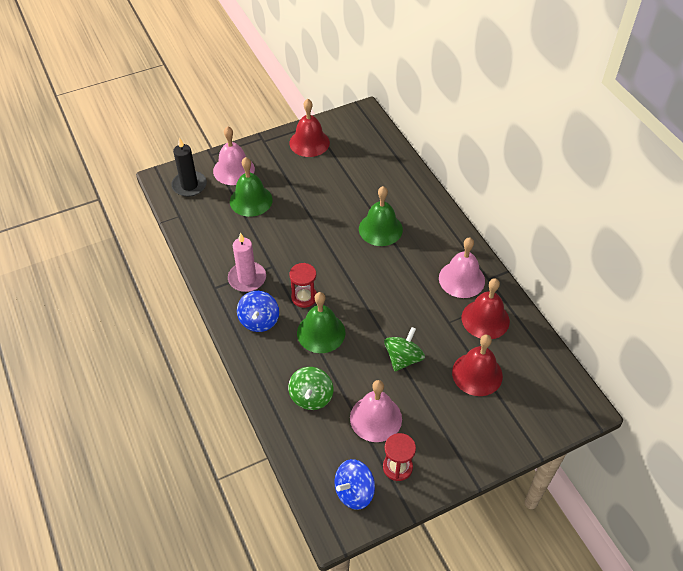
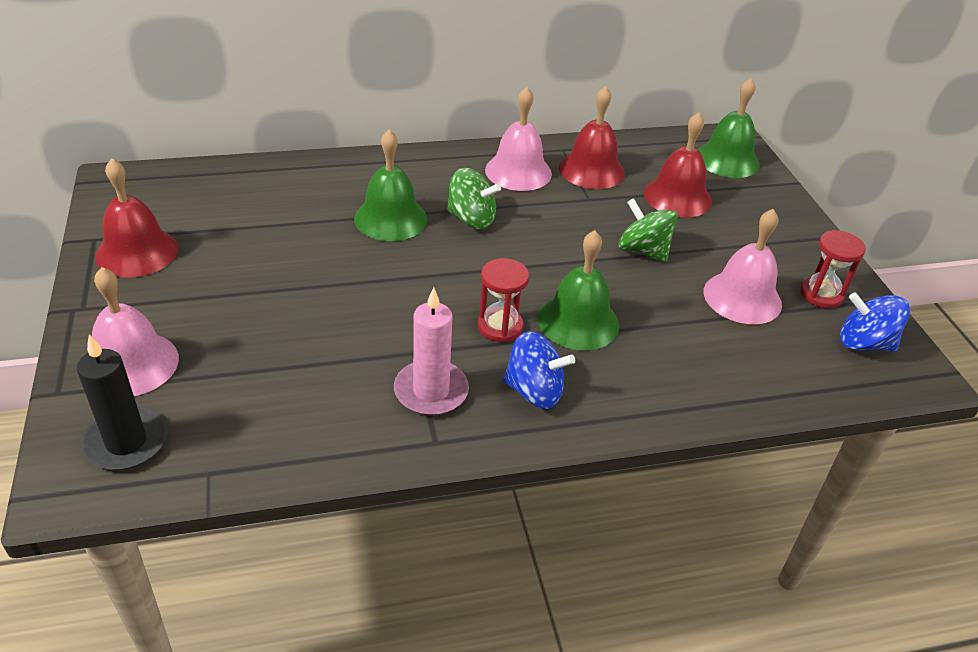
camera: 80 degrees left, 10 degrees down
(251, 200) = (234, 353): green bell -> green bell (727, 160)
(311, 397) = (701, 356): green spinning top -> green spinning top (471, 219)
(354, 492) = (864, 343): blue spinning top -> blue spinning top turned 135 degrees clockwise

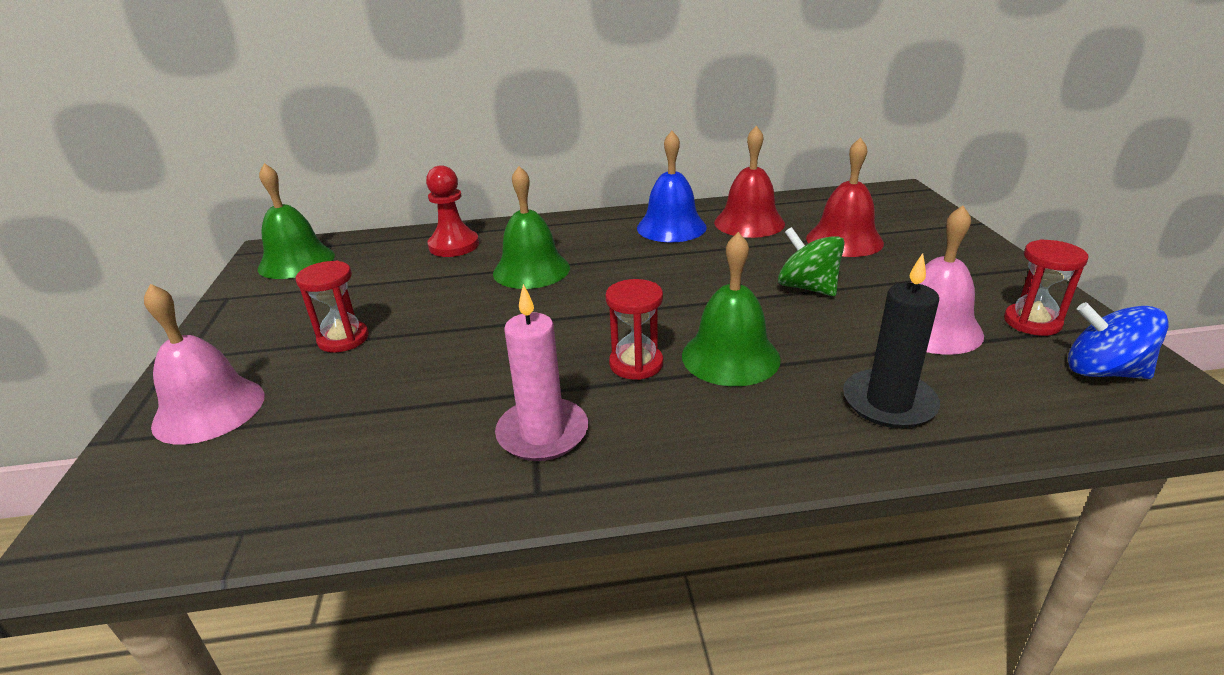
camera: 10 degrees right, 10 degrees down
(126, 442) = (162, 494): black candle -> black candle (888, 403)
(137, 252) = (263, 307): red bell -> none
(230, 292) = (343, 339): none -> red hourglass
(307, 183) = (454, 245): none -> red pawn
(471, 219) = (617, 267): green spinning top -> none
(518, 171) = (671, 227): pink bell -> blue bell
(534, 391) = (671, 432): blue spinning top -> none
(727, 160) = (897, 208): green bell -> green bell (296, 261)

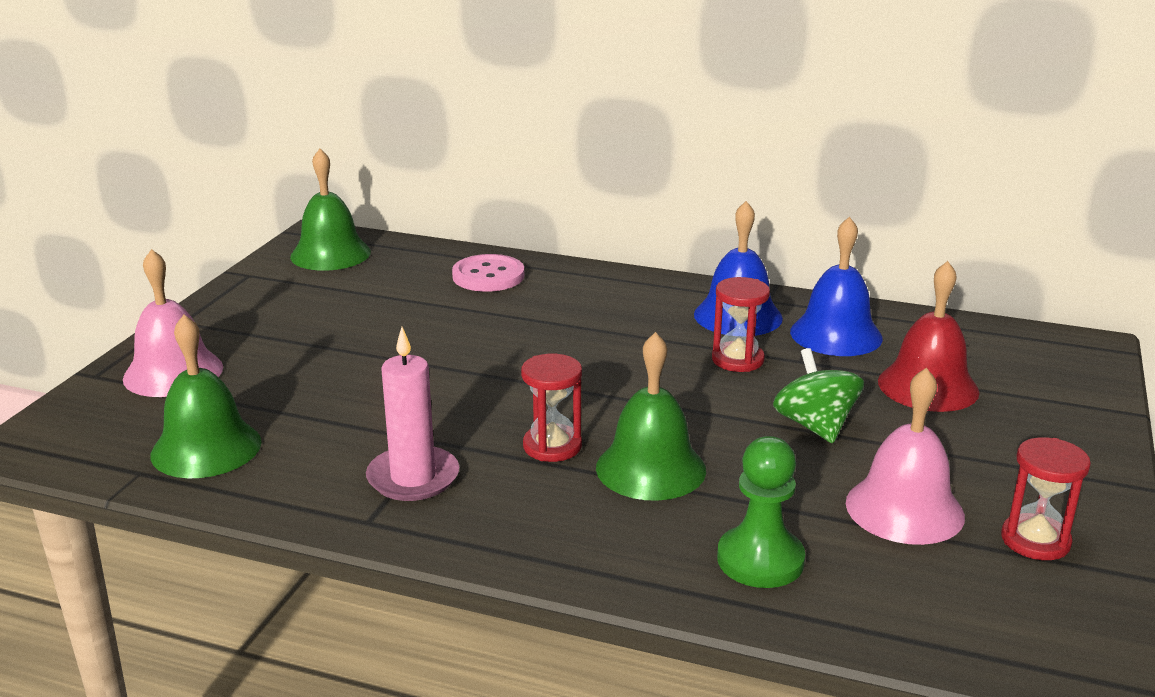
camera: 25 degrees right, 5 degrees down
(343, 339) = (316, 343): red hourglass -> red hourglass (737, 360)
(454, 245) = (488, 276): red pawn -> pink button
(531, 270) = (541, 324): green bell -> green bell (206, 448)
(749, 223) = (836, 334): red bell -> blue bell
(888, 403) = (760, 560): black candle -> green pawn
(1103, 371) = (1045, 612): blue spinning top -> none

